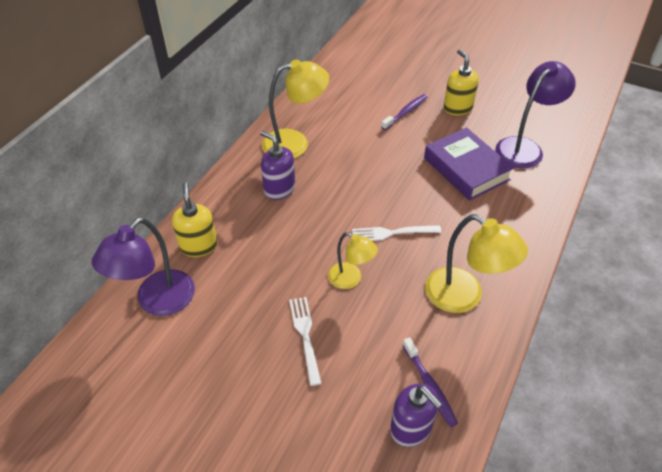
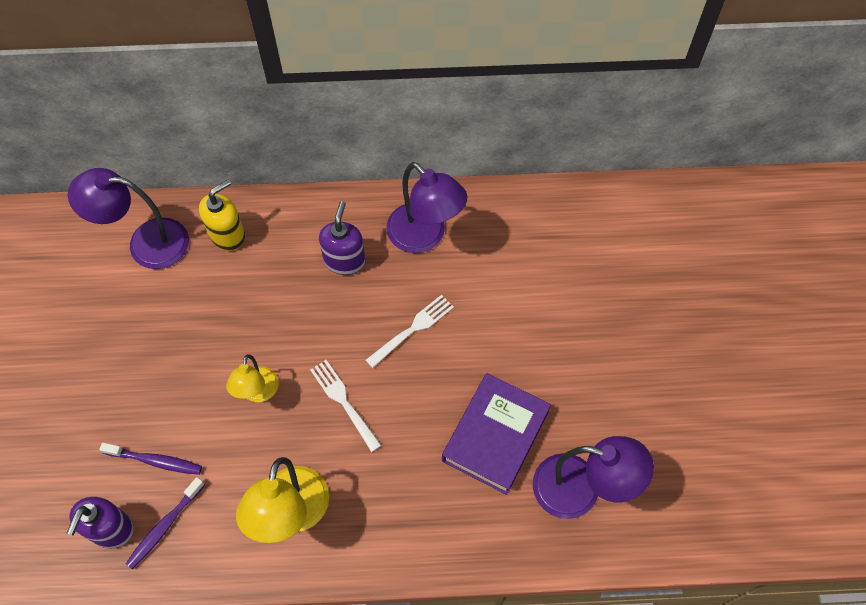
camera: 60 degrees right, 15 degrees up
(295, 143) = (424, 236): yellow lamp -> purple lamp
(305, 336) = (169, 387): white fork -> white fork (412, 329)
(405, 112) = (556, 323): purple toothbrush -> purple toothbrush (155, 461)
(457, 108) = (607, 379): yellow soap dispenser -> none

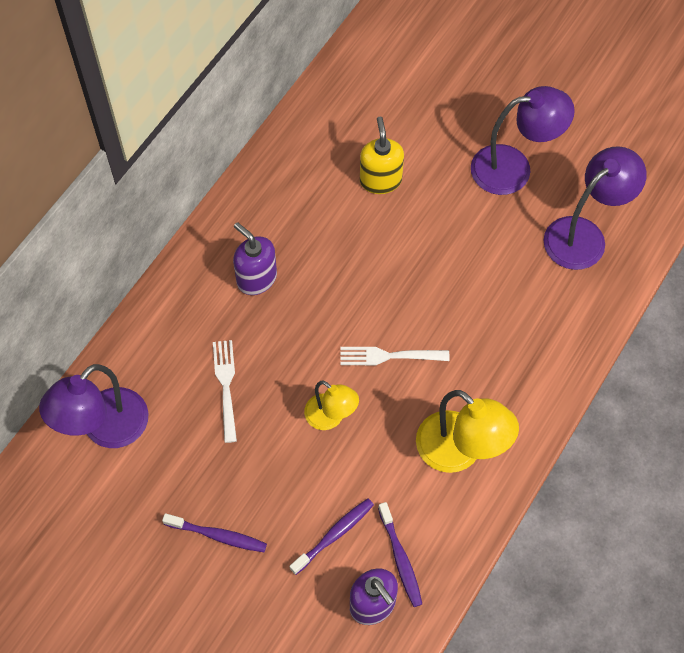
camera: 55 degrees left, 0 degrees up
(104, 375) = (217, 535): none -> purple toothbrush
(227, 235) = (154, 356): yellow soap dispenser -> yellow soap dispenser (380, 180)
(412, 329) = (362, 266): white fork -> white fork (226, 386)
(424, 236) = (283, 205): purple lamp -> purple lamp (513, 168)
(495, 436) = (499, 264): purple book -> none

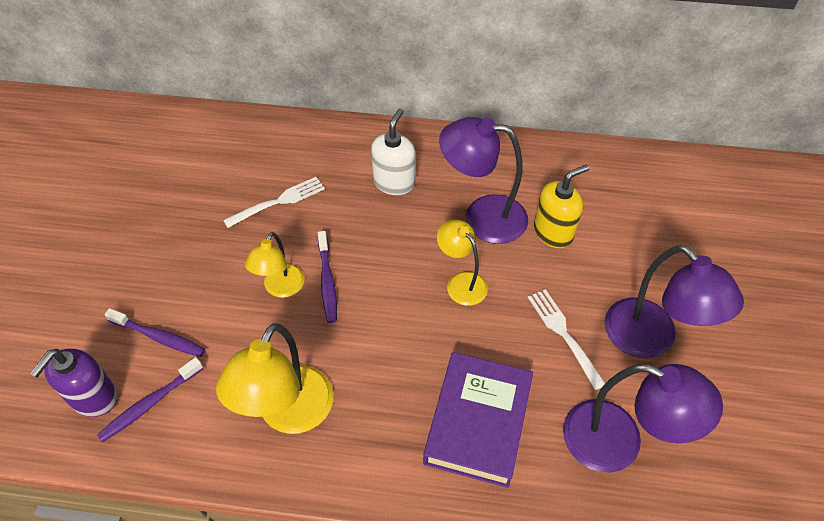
camera: 65 degrees right, 10 degrees down
(105, 429) = (206, 143): purple lamp -> purple lamp (482, 217)
(217, 535) = (132, 250): purple toothbrush -> purple toothbrush (327, 281)
(256, 278) = (394, 183): purple soap dispenser -> white soap dispenser
(389, 356) = (368, 311): white fork -> white fork (563, 334)
(396, 273) = (461, 282): none -> yellow lamp
(528, 319) = (478, 422): none -> purple book

